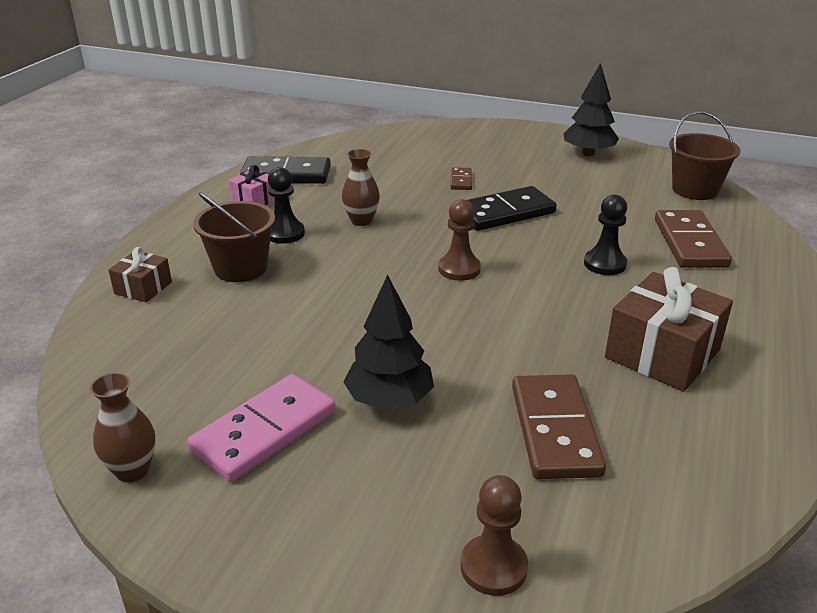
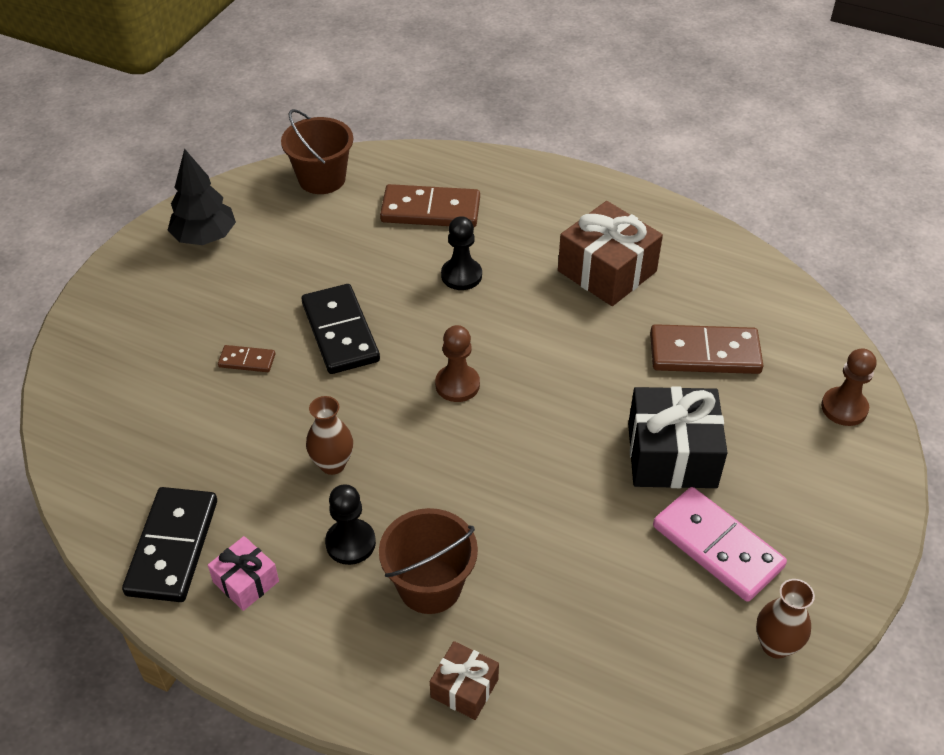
camera: 85 degrees left, 15 degrees up
(389, 400) = (672, 455): black tree -> black gift

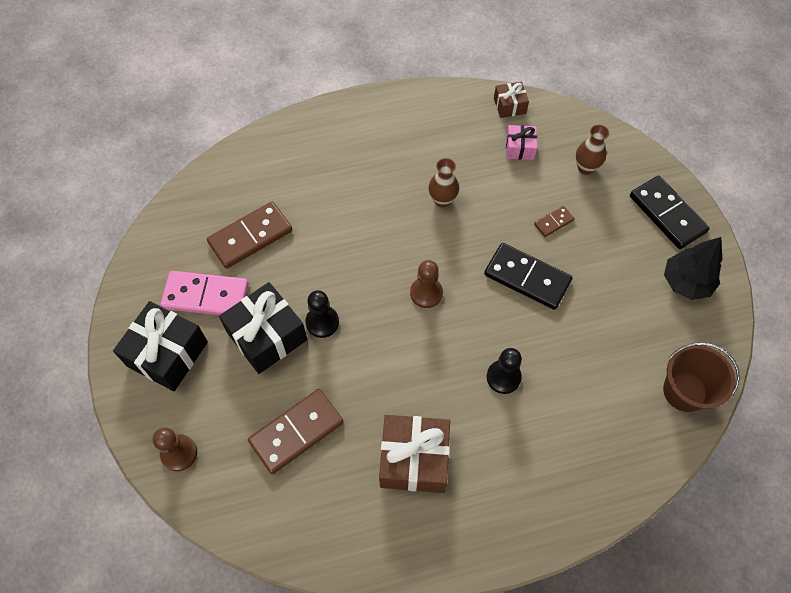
camera: 140 degrees right, 15 degrees up
(173, 547) = (468, 114): black domino -> black domino (667, 214)
(246, 582) = (419, 123): pink gift -> pink gift (519, 148)
(350, 543) = (391, 170): black pawn -> black pawn (322, 322)
(430, 210) = (582, 421): brown domino -> brown domino (250, 237)
(430, 585) = (335, 177): brown bucket -> none
(464, 688) = (280, 148): brown gift -> brown gift (509, 106)
(775, 645) = (146, 263): brown vase -> brown vase (585, 168)
(806, 510) = (167, 354): none -> black gift

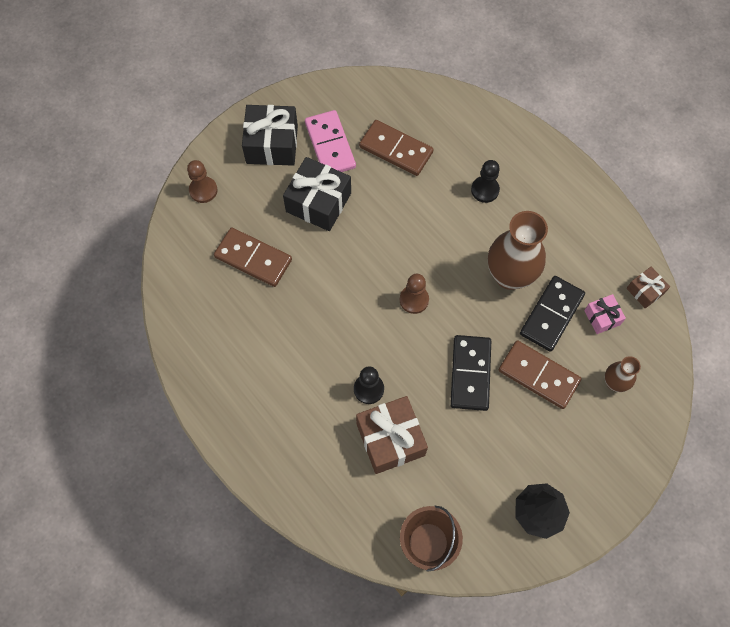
camera: 65 degrees right, 5 degrees up
(322, 322) = (349, 235): black pawn -> black pawn (485, 190)
(414, 459) = (269, 349): brown gift -> brown gift (390, 439)
(442, 200) = (510, 275): brown vase -> brown vase, size x1.94
(553, 222) = (538, 375): brown domino -> brown domino, size x2.05
(667, 214) = (604, 473): black domino -> black domino (551, 314)

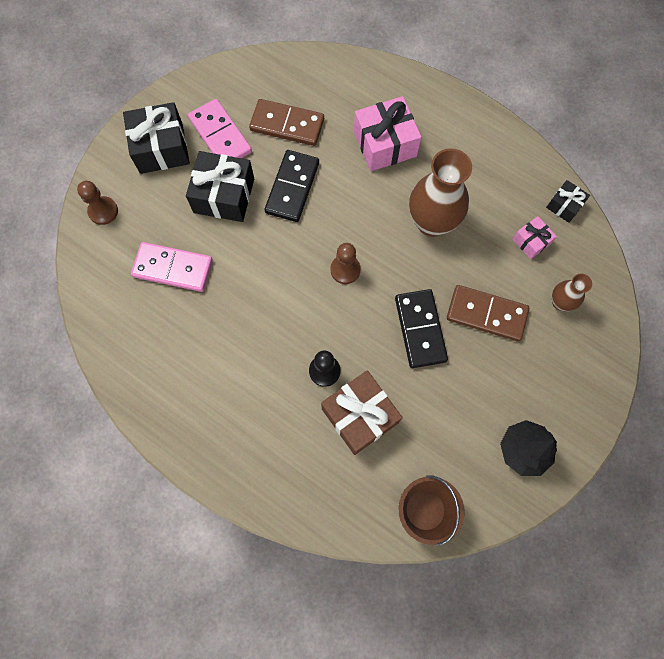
camera: 15 degrees left, 5 degrees up
(253, 259) = (173, 268): brown domino -> pink domino
(485, 190) = (385, 144): black pawn -> pink gift
(551, 314) = (482, 251): black domino -> black domino (292, 187)
(645, 291) = (564, 205): brown gift -> black gift

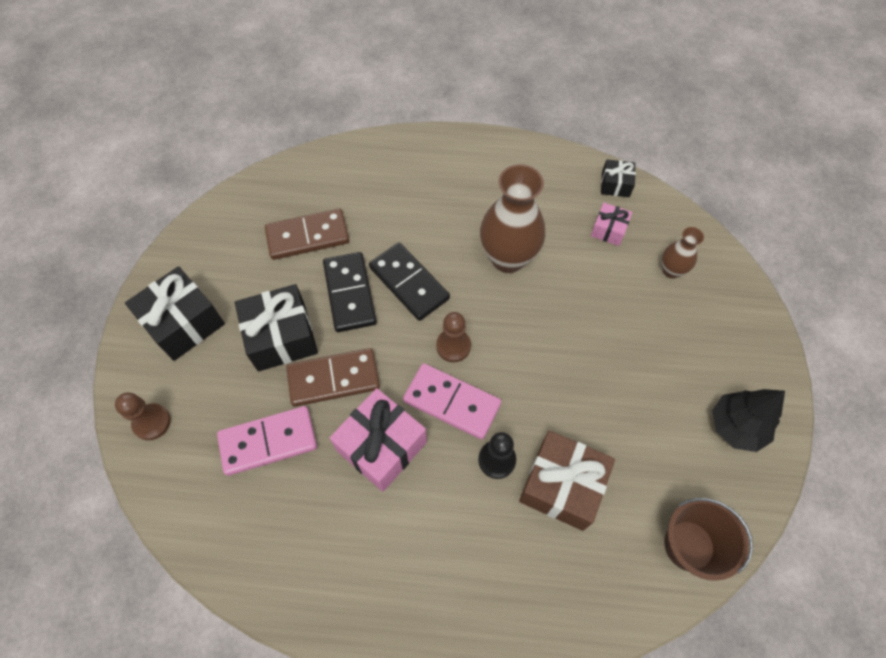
camera: 30 degrees left, 10 degrees down
(220, 135) = (242, 279): pink domino -> pink domino (451, 402)
(385, 144) = (417, 209): pink gift -> pink gift (382, 446)
(420, 329) = (563, 365): black domino -> black domino (409, 283)
(486, 314) = (614, 316): brown domino -> brown domino (333, 378)

